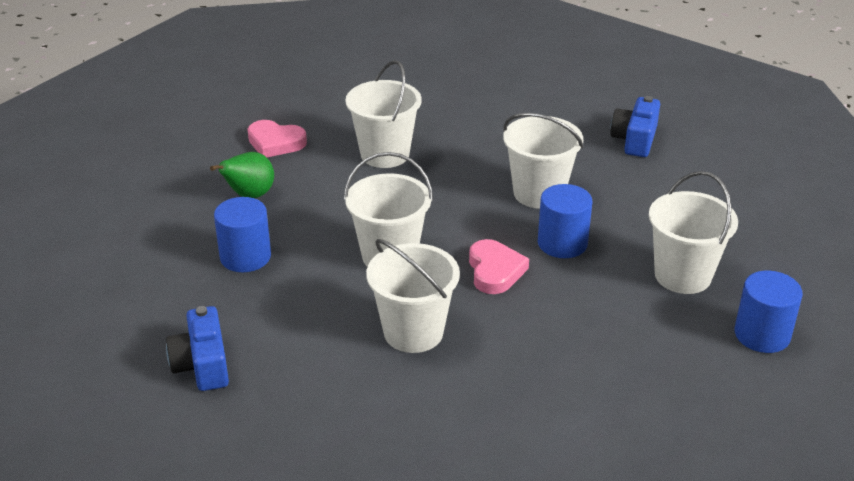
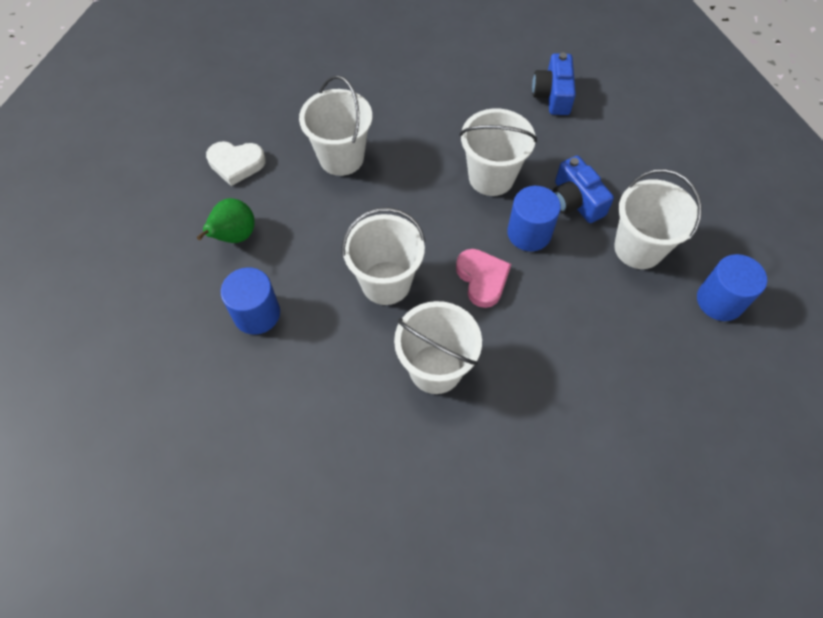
camera: 15 degrees left, 25 degrees up
(202, 364) = (262, 454): blue camera -> blue camera (575, 201)
(275, 143) = (236, 164): pink heart -> white heart

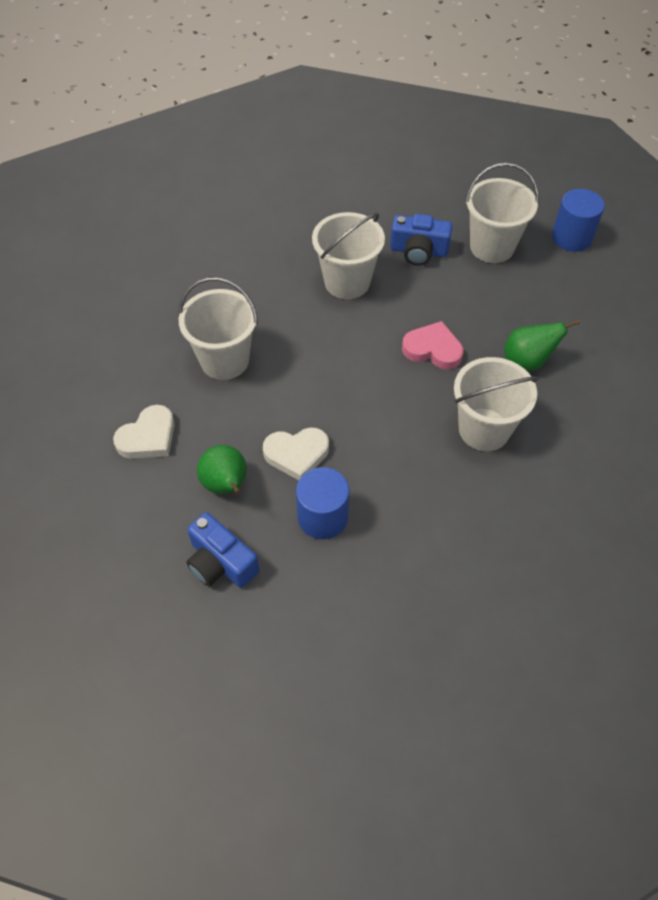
camera: 50 degrees left, 5 degrees down
(298, 259) = (296, 454): none -> white heart
(386, 283) = (378, 410): white bucket -> none
(529, 233) = (419, 295): blue cylinder -> none
(539, 356) = (527, 361): none -> green pear
(553, 95) = (310, 196): blue camera -> blue camera (221, 562)

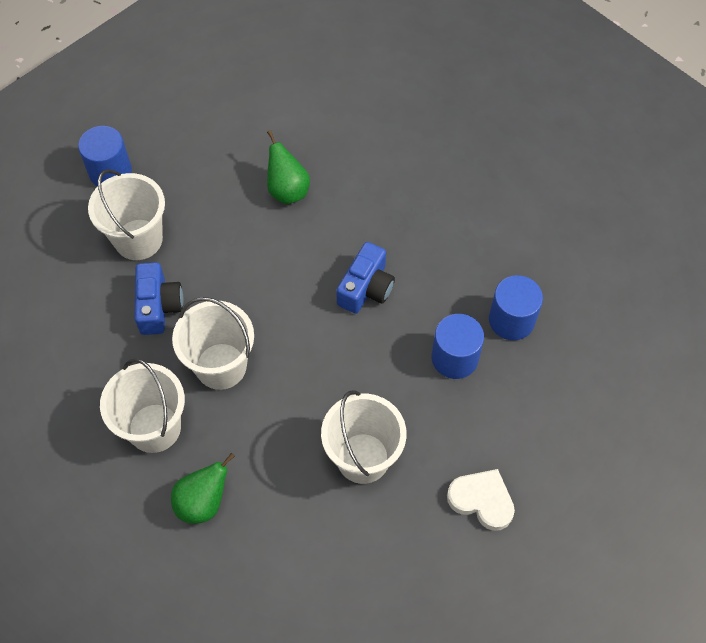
camera: 105 degrees left, 5 degrees up
(221, 562) = (586, 389): blue camera -> blue camera (366, 288)
(226, 485) = (509, 409): green pear -> green pear (203, 502)
(296, 454) = (454, 358): white heart -> blue cylinder
(433, 349) = (294, 269): pink heart -> none
(484, 429) = (376, 213): white bucket -> white bucket (154, 428)

